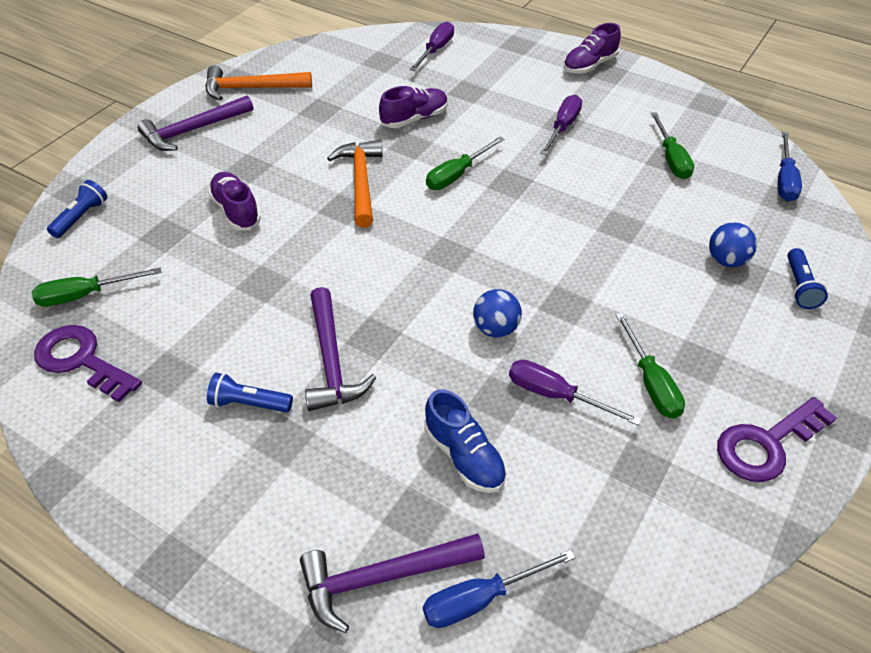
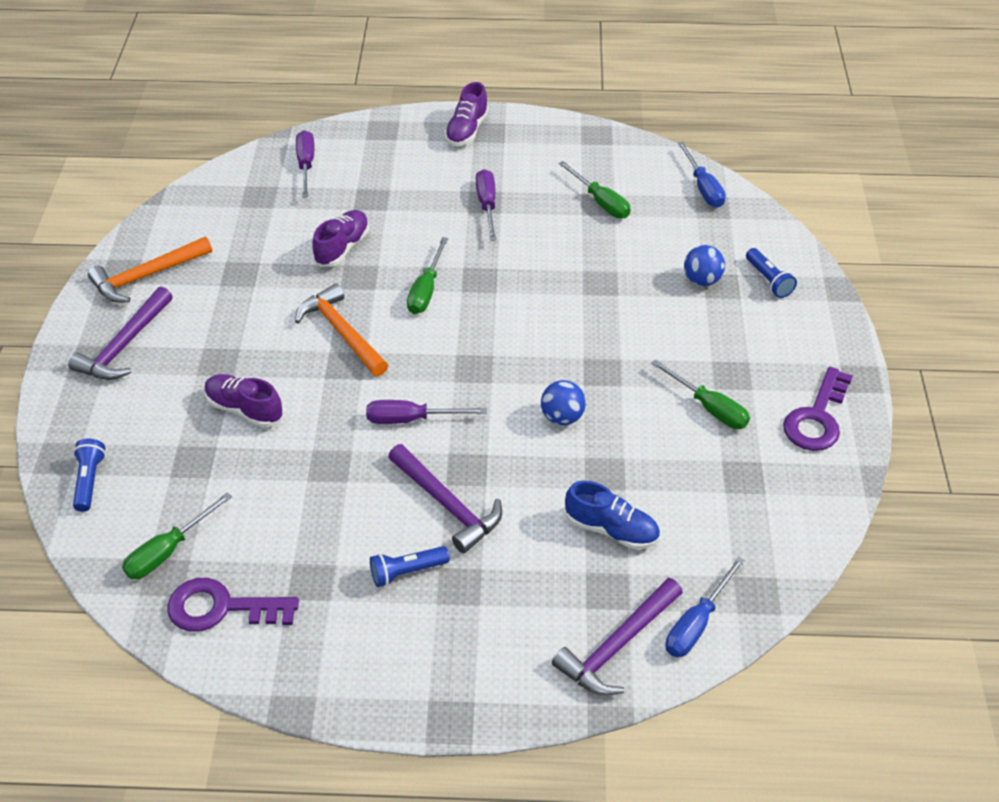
camera: 30 degrees left, 0 degrees up
(556, 395) = (646, 450): purple screwdriver -> purple screwdriver (411, 419)

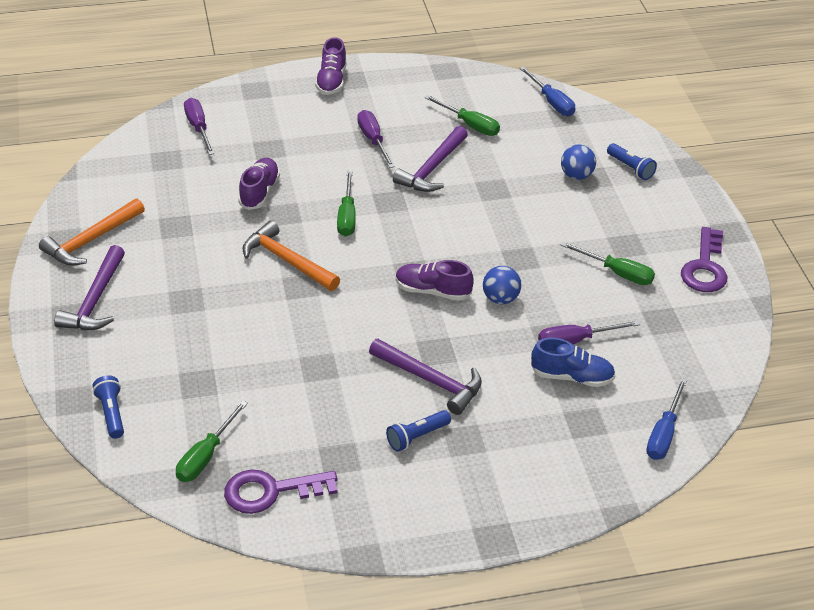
camera: 15 degrees left, 5 degrees down
(244, 409) = (226, 335): purple shoe -> purple shoe (432, 291)
(411, 419) = (374, 320): purple screwdriver -> purple screwdriver (575, 341)
(617, 646) = (607, 461): purple hammer -> purple hammer (432, 168)

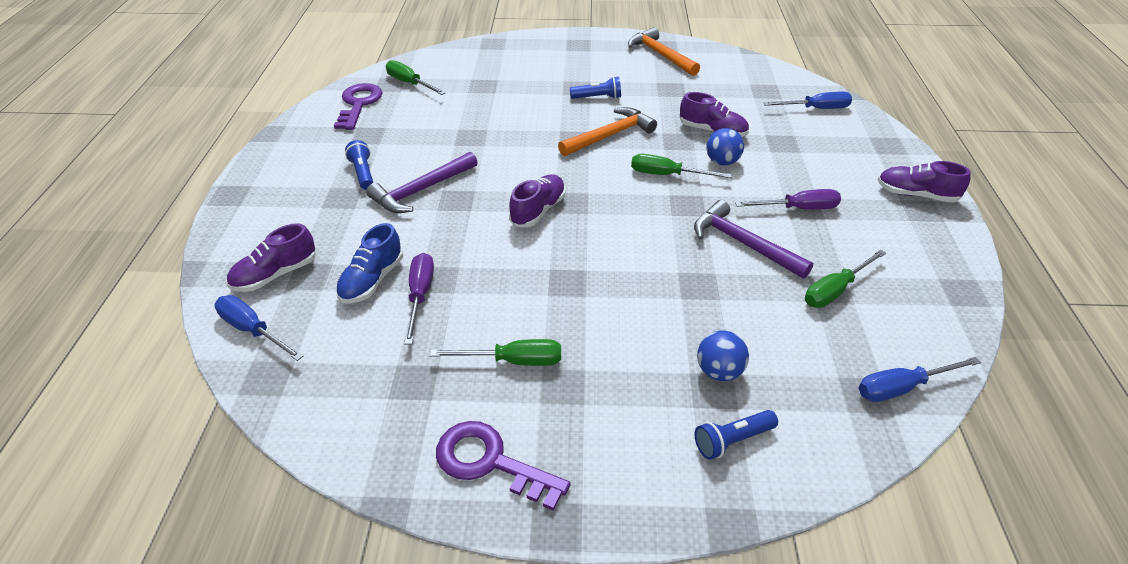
camera: 105 degrees right, 0 degrees up
(95, 300) = (590, 54): purple hammer -> none
(111, 413) = (472, 54): blue flashlight -> blue flashlight (597, 97)
(198, 128) = (816, 109): purple screwdriver -> blue screwdriver
(500, 299) = (508, 253): blue ball -> blue ball (722, 162)
(595, 446) = (275, 275): none -> purple shoe
(617, 273) = (513, 361): green screwdriver -> green screwdriver turned 135 degrees counterclockwise

